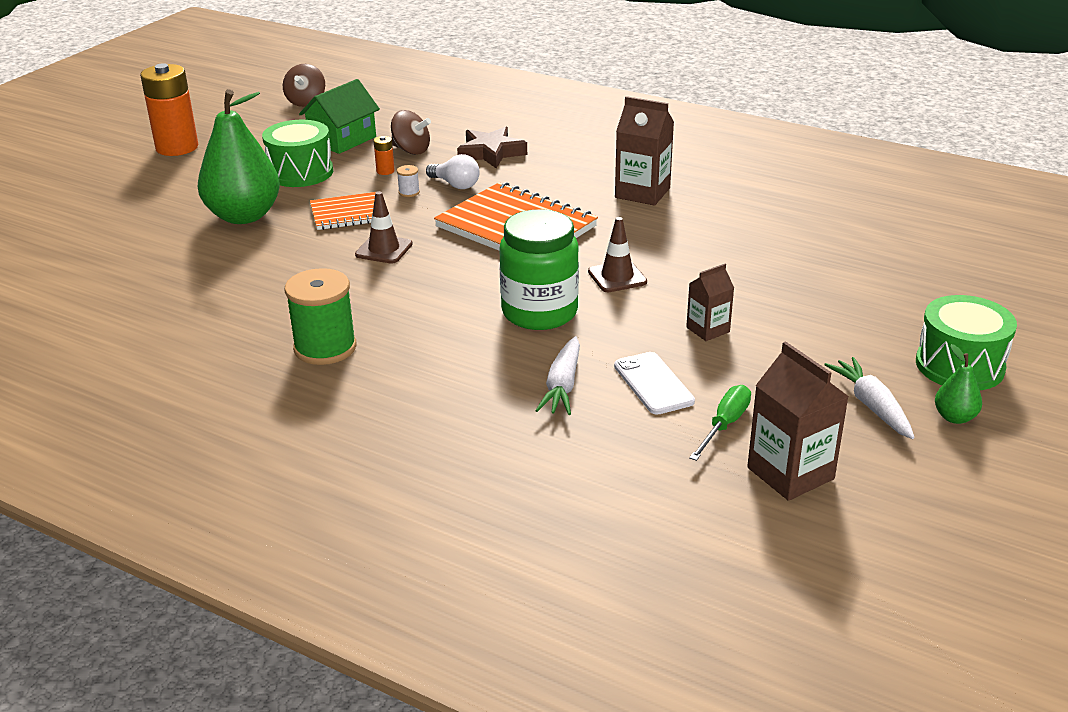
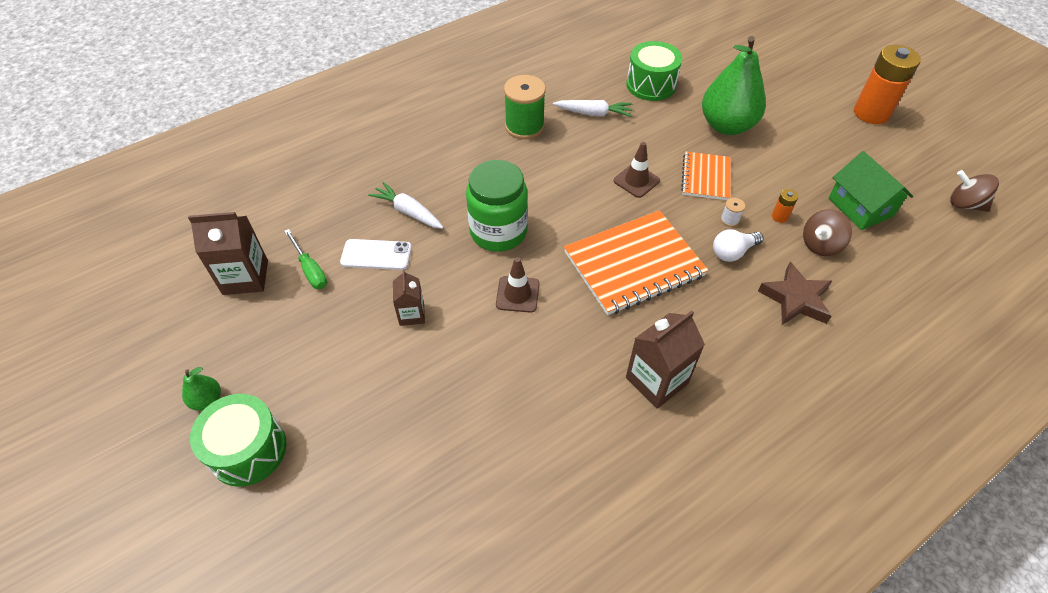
camera: 115 degrees right, 20 degrees up
(300, 172) = (795, 168): green drum -> green drum (651, 85)
(871, 406) = (259, 358): white carrot -> white carrot (593, 113)

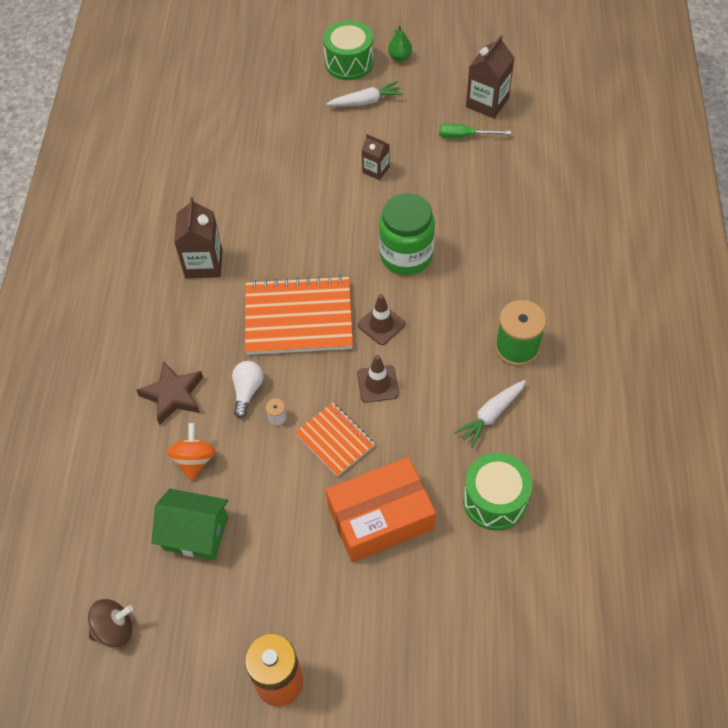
camera: 130 degrees right, 5 degrees up
(376, 255) = (447, 175): white phone -> none
(408, 212) = (476, 213): white carrot -> white carrot (366, 101)
(517, 294) = (338, 233): brown traffic cone -> brown traffic cone (381, 324)
(634, 264) = (298, 318): orange notebook -> orange notebook turned 75 degrees clockwise
(726, 126) = (380, 517): green pear -> orange box
(779, 217) = (246, 458): orange battery -> none
(820, 245) = (194, 460): brown spinning top -> orange spinning top

